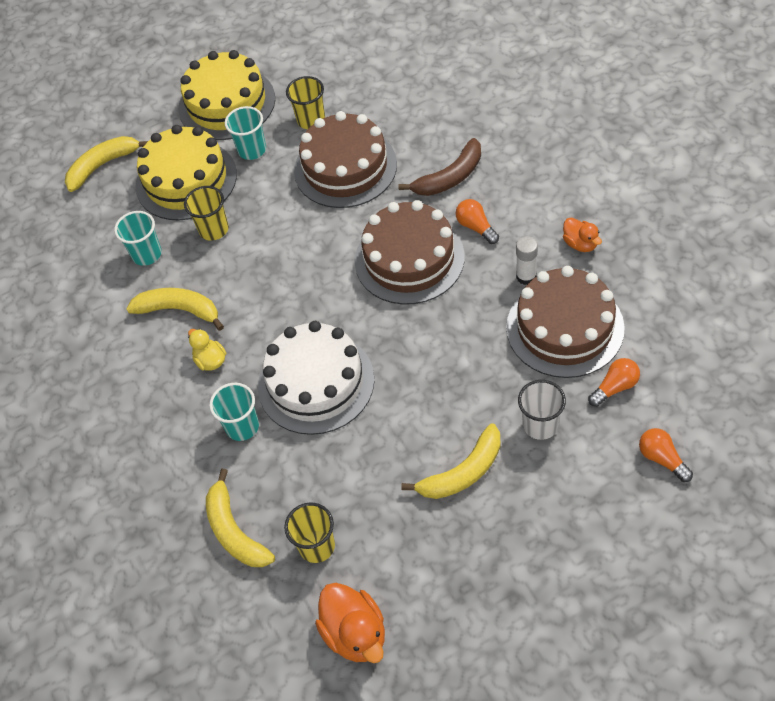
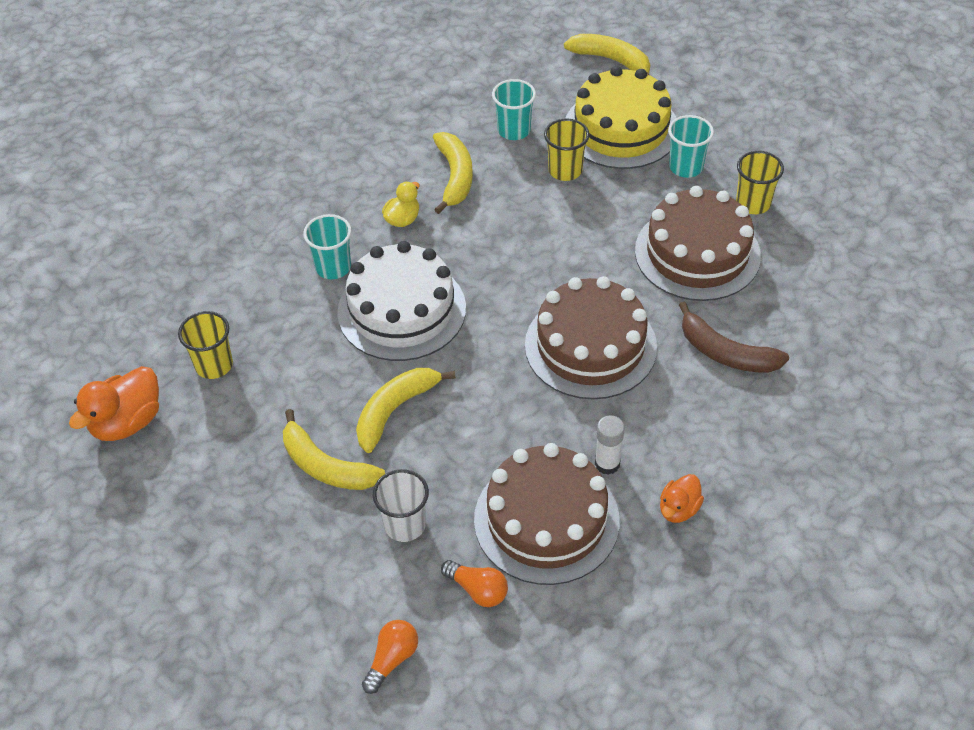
camera: 65 degrees right, 5 degrees down
(227, 103) = (742, 126): yellow cake -> none
(235, 531) = (217, 297): yellow banana -> yellow banana (394, 410)
(476, 227) = (661, 397): orange light bulb -> none

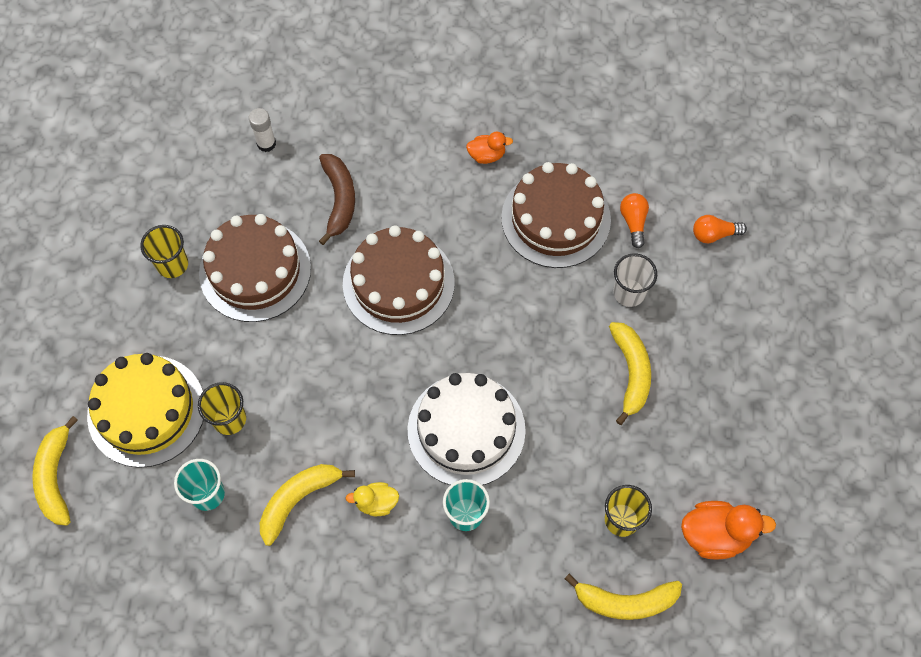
camera: 130 degrees left, 15 degrees up
(394, 410) = (554, 365): yellow banana -> yellow banana (625, 601)
(607, 464) = (487, 212): white glue stick -> white glue stick (266, 143)
(686, 167) = (162, 334): turquoise cup -> none

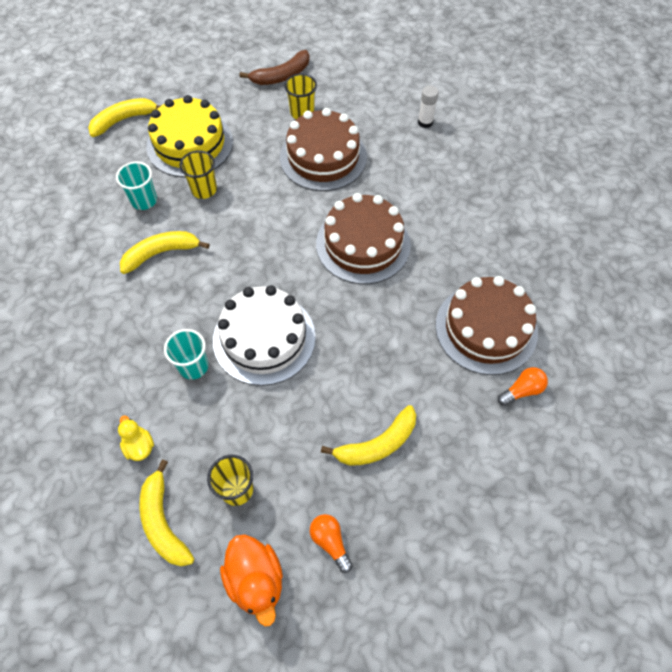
camera: 65 degrees right, 5 degrees down
(298, 500) = (161, 253): yellow banana -> yellow banana turned 45 degrees counterclockwise
(339, 199) = (408, 181): brown banana -> brown banana (281, 76)
(376, 503) = (178, 302): yellow duck -> yellow duck (139, 446)
(487, 155) = (510, 257): orange duck -> none
(629, 293) = (452, 413): white cup -> none
(714, 234) = (554, 464): orange light bulb -> orange light bulb (330, 542)

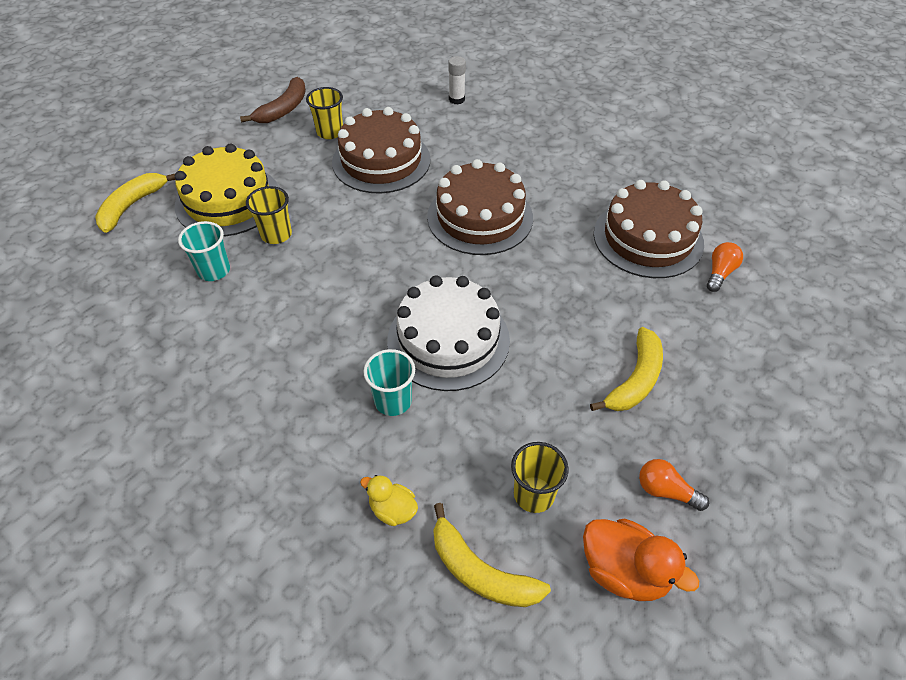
camera: 30 degrees left, 10 degrees down
(161, 253) = (272, 311): yellow banana -> none

